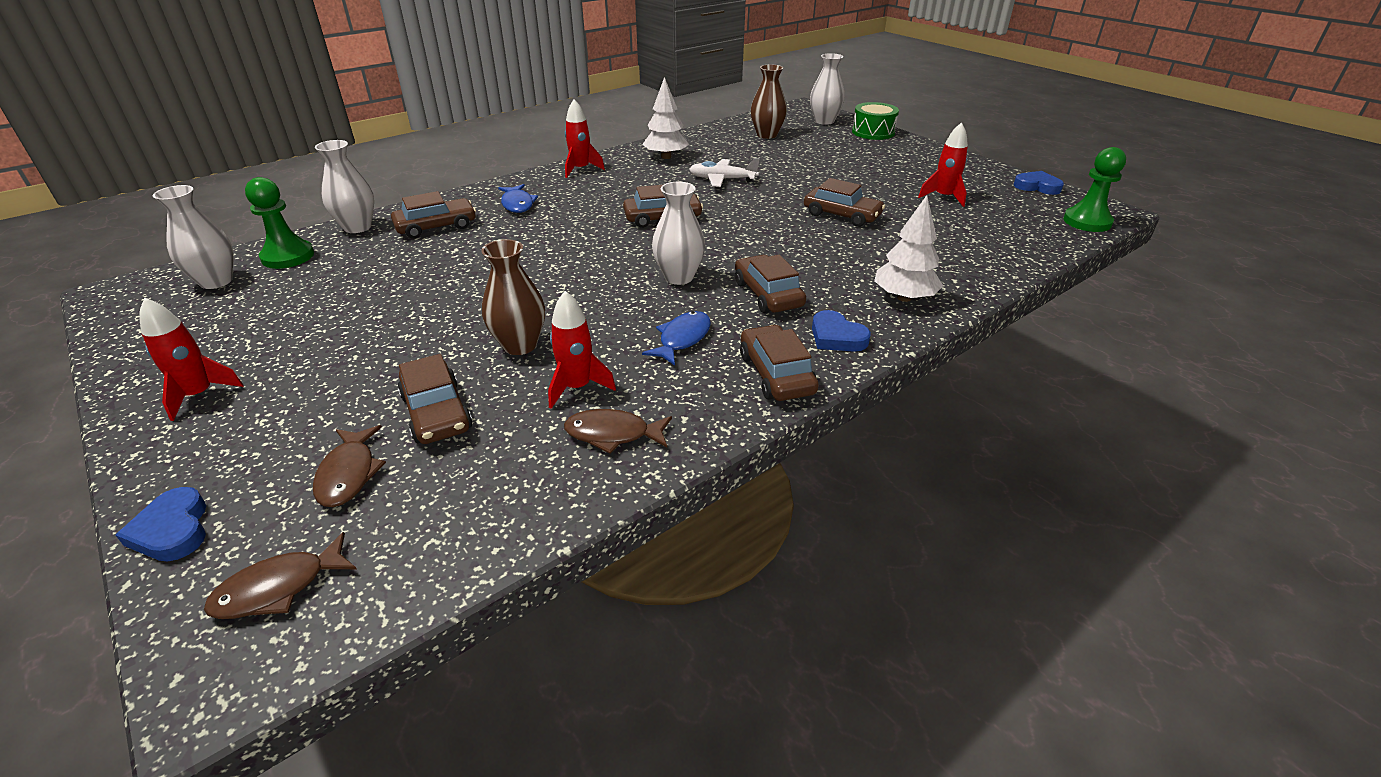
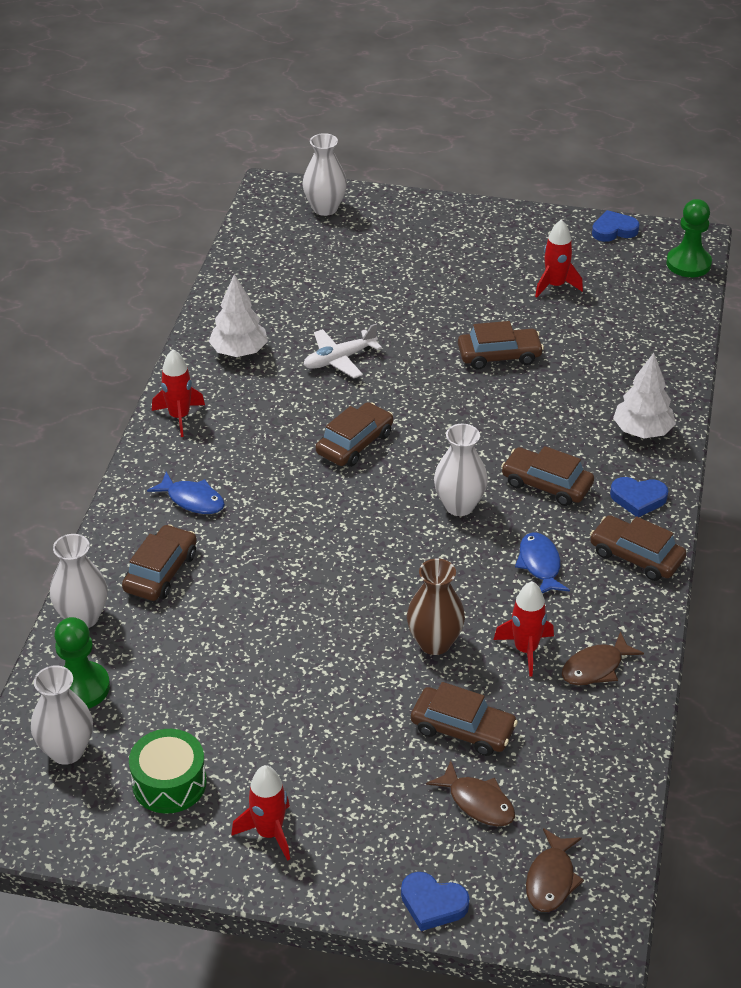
camera: 40 degrees left, 5 degrees up
(767, 135) = (295, 262): brown vase -> none
(873, 132) = (394, 207): green drum -> green drum (169, 783)

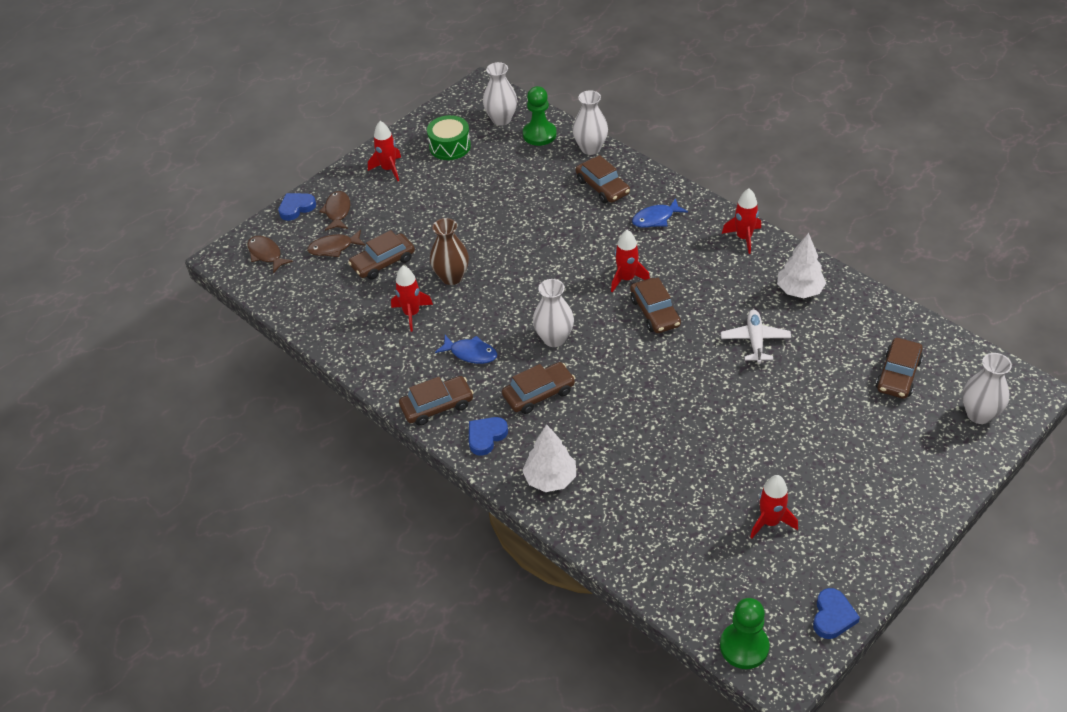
camera: 125 degrees right, 5 degrees up
(318, 485) = (627, 279): none -> red rocket
(499, 355) = (698, 436): brown car -> brown car (898, 375)
(596, 667) = (371, 338): brown fish -> brown fish (337, 211)

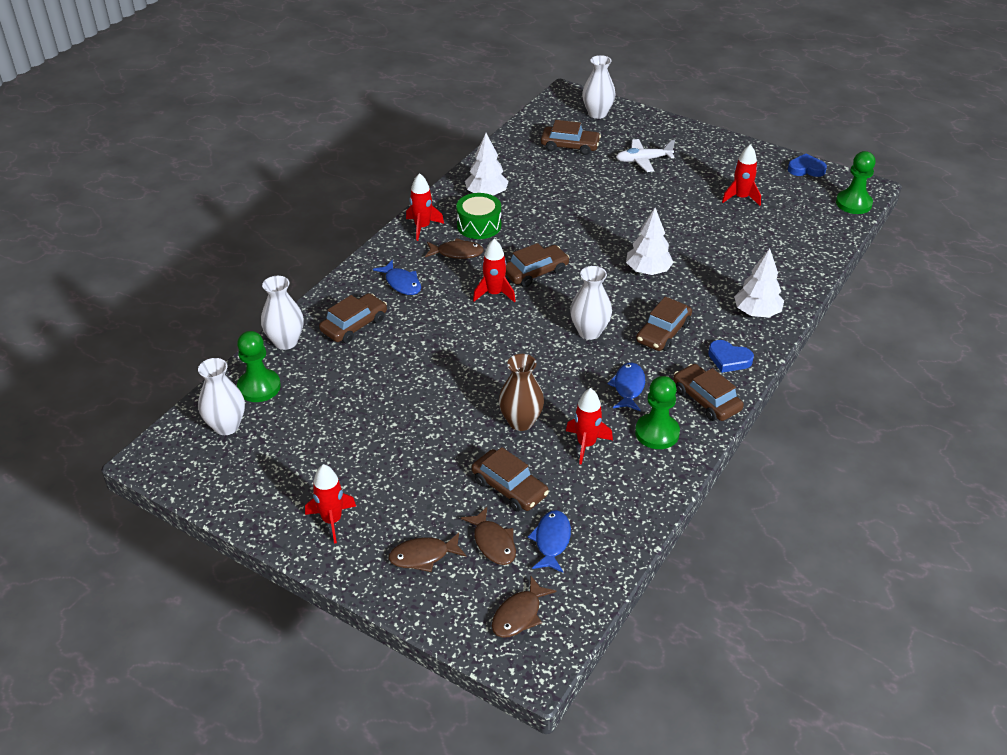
camera: 105 degrees left, 5 degrees down
(296, 208) = (421, 605): blue heart -> none
(322, 279) = (551, 541): none -> blue fish
(408, 362) = (657, 433): none -> green pawn
(450, 146) = (282, 466): green drum -> green drum (479, 225)
(539, 393) = (663, 332): brown car -> brown car turned 105 degrees counterclockwise
(640, 401) = (648, 271): none -> white tree
(696, 259) = (457, 253): none -> brown fish
(755, 340) = (554, 214): white plane -> white plane (643, 160)

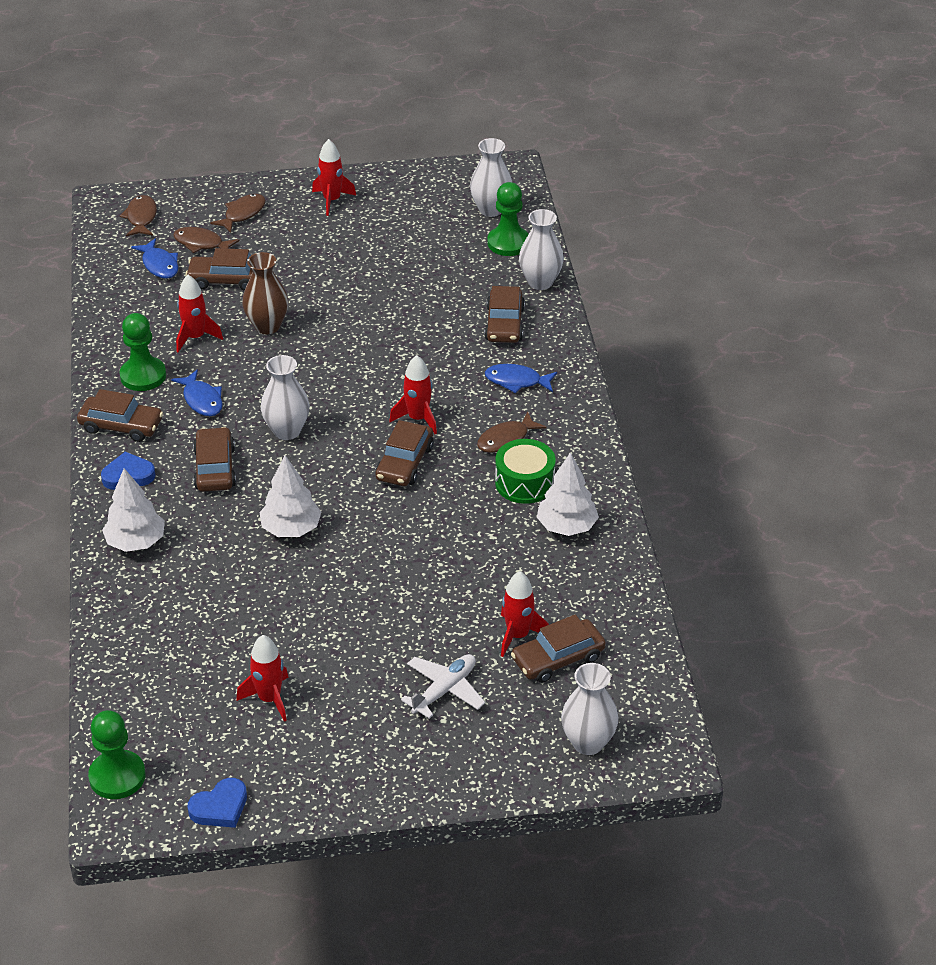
camera: 140 degrees right, 0 degrees up
(422, 227) = (578, 448): red rocket -> red rocket (518, 635)

